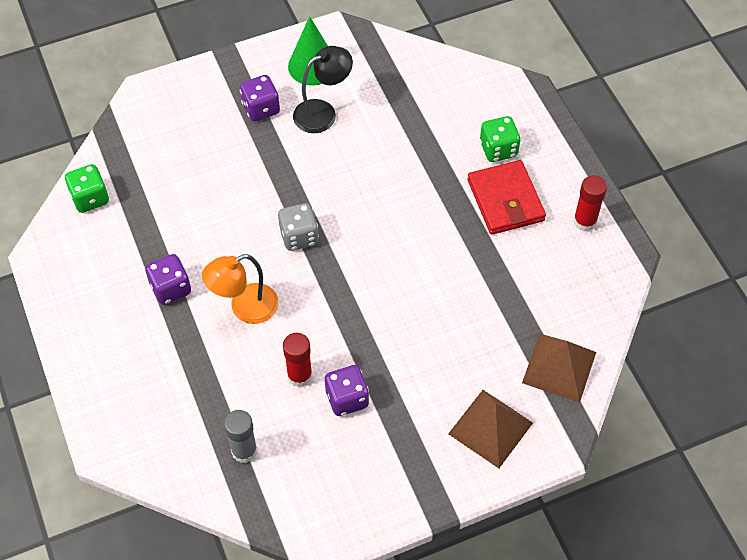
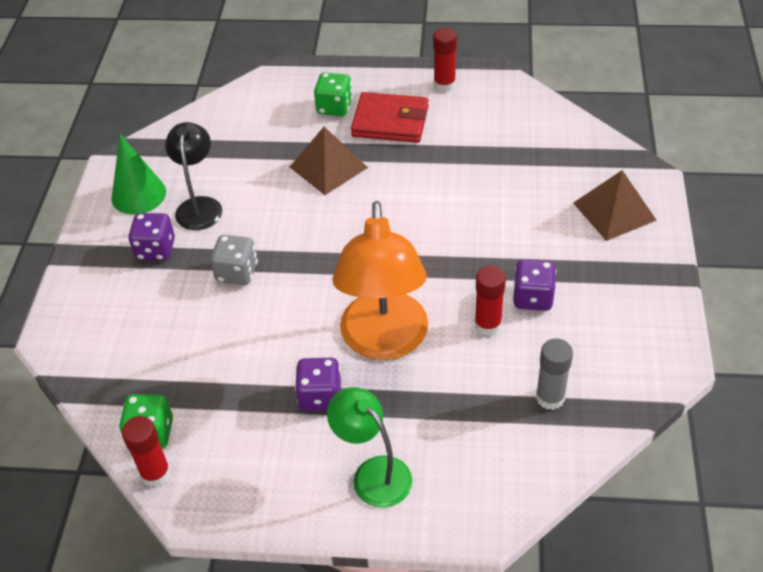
camera: 60 degrees left, 10 degrees down
(58, 219) = (155, 473): none -> red glue stick
(117, 355) = (373, 473): none -> green lamp
(245, 308) = (384, 342): orange lamp -> orange lamp, size x1.68
(299, 236) = (329, 271): grey dice -> grey dice (237, 273)
(559, 367) = (576, 149): brown pyramid -> brown pyramid (328, 167)

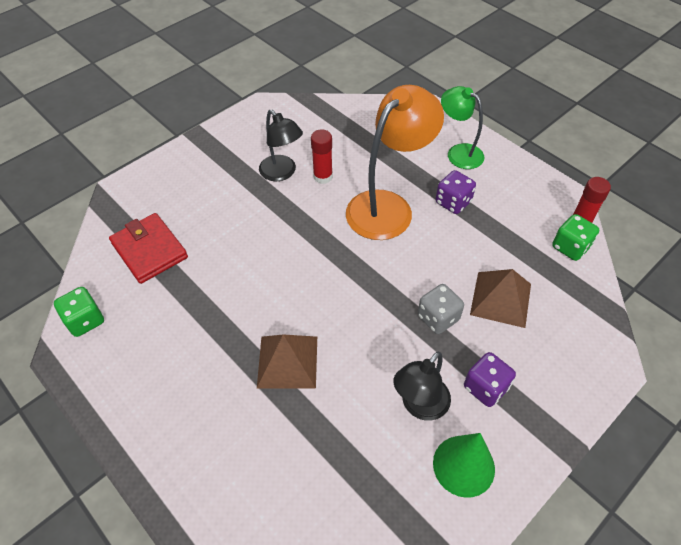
camera: 140 degrees left, 5 degrees up
(334, 107) = (214, 427): green dice -> green dice (85, 320)
(373, 473) = (458, 152): green lamp -> green lamp turned 135 degrees clockwise
(390, 122) = (194, 368): red wallet -> red wallet (149, 250)
(444, 84) = (108, 372): red glue stick -> none
(532, 298) = (282, 173): purple dice -> black lamp
(550, 397) = (338, 128): grey glue stick -> none
(614, 211) = (170, 185): brown pyramid -> brown pyramid (501, 299)

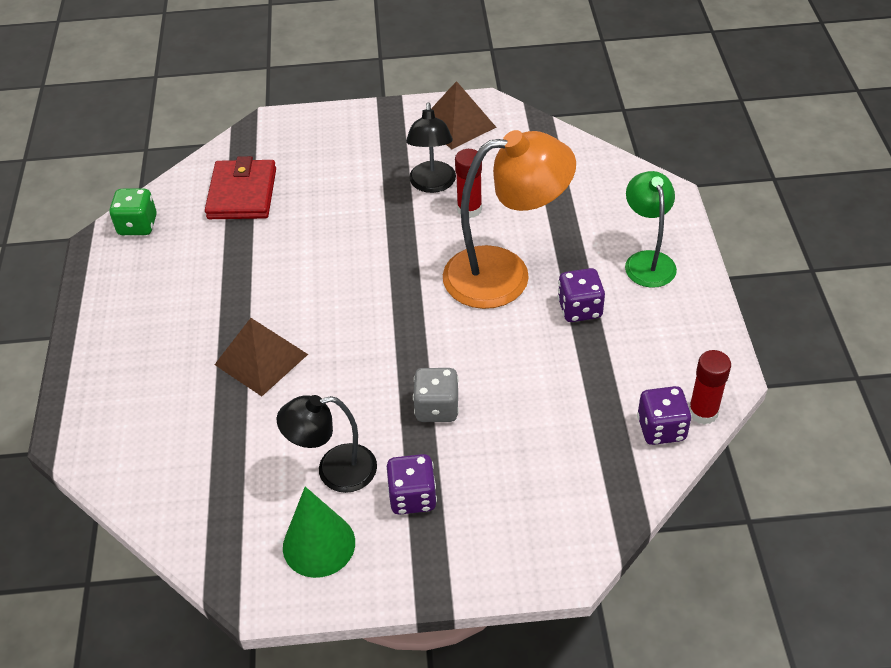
camera: 40 degrees right, 5 degrees down
(501, 299) = (521, 431): brown pyramid -> brown pyramid (457, 124)
(570, 247) = (661, 429): green dice -> purple dice

